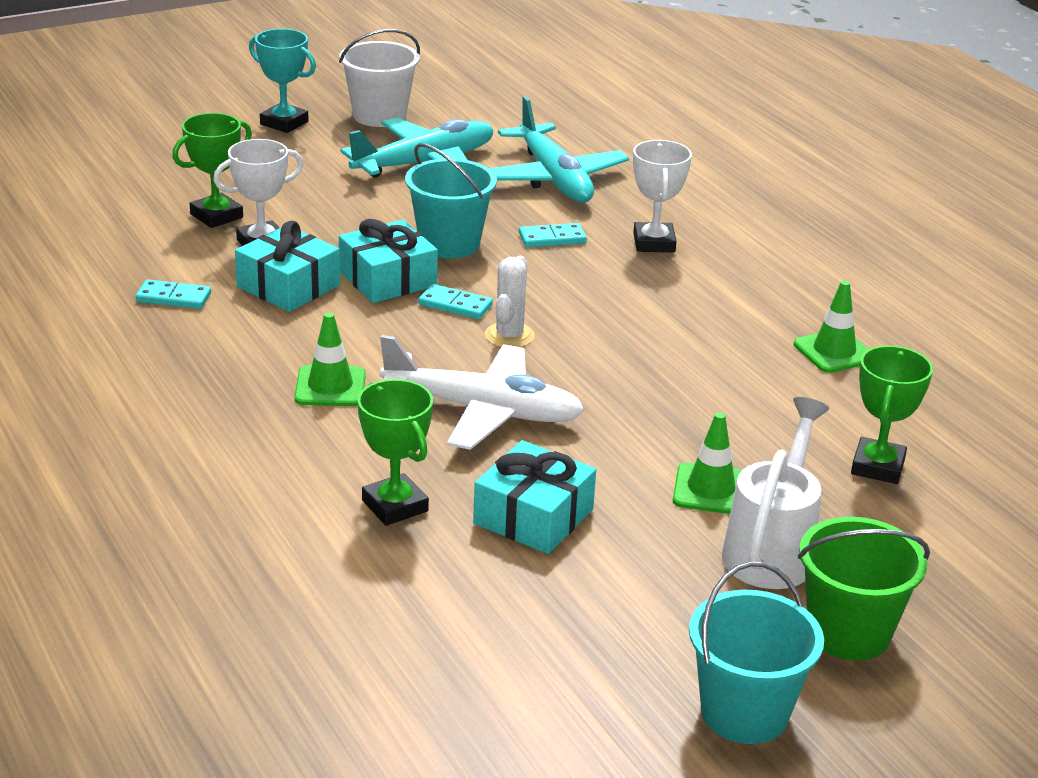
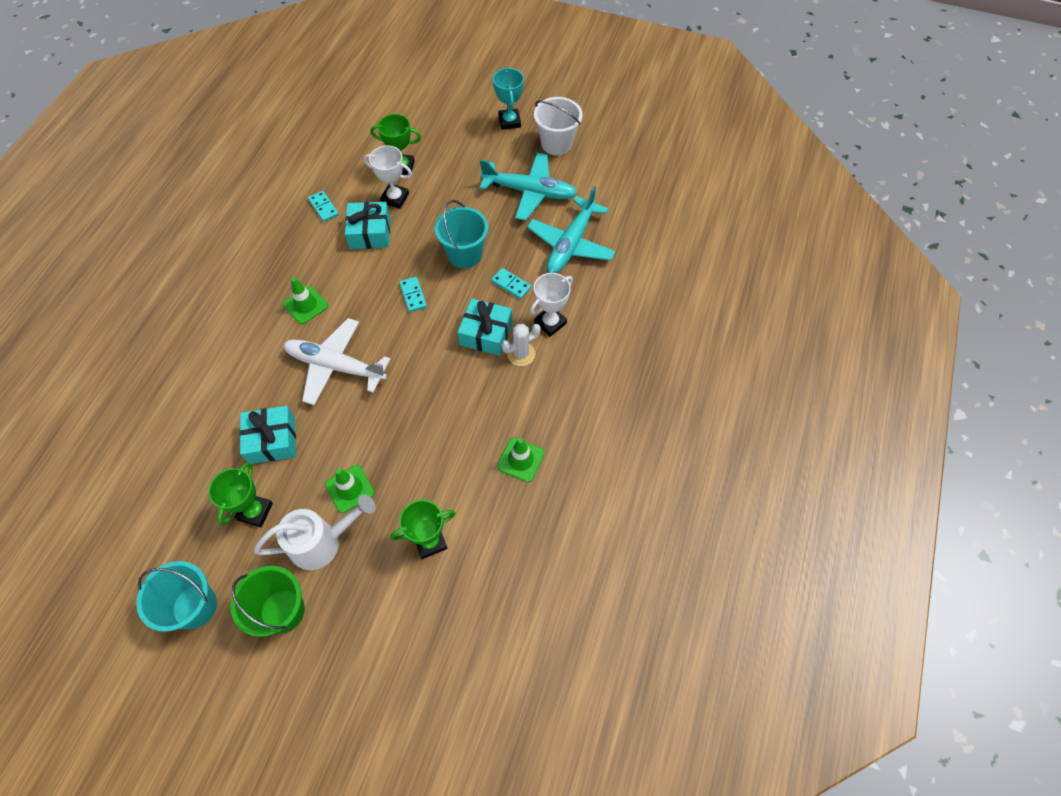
camera: 50 degrees right, 30 degrees up
(387, 279) = (411, 258): turquoise gift -> turquoise gift (486, 333)
(395, 506) = (239, 390): green trophy -> green trophy (255, 511)
(482, 411) = (336, 366): white plane -> white plane turned 135 degrees clockwise
(509, 336) = (406, 332): white cactus -> white cactus (521, 354)

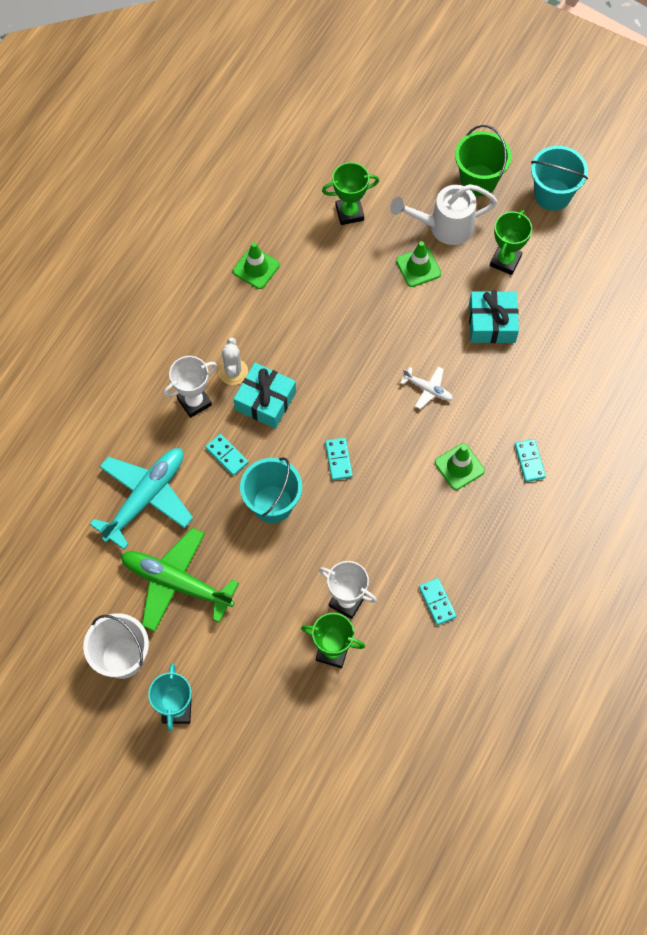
camera: 170 degrees left, 5 degrees up
(242, 319) = (529, 461): none -> turquoise domino
(336, 366) = (427, 389): white plane -> white plane, size x0.48
(370, 232) = (381, 554): turquoise gift -> none
(521, 354) = (233, 372): white cactus -> white cactus turned 75 degrees counterclockwise
(529, 192) = (177, 583): turquoise plane -> green plane

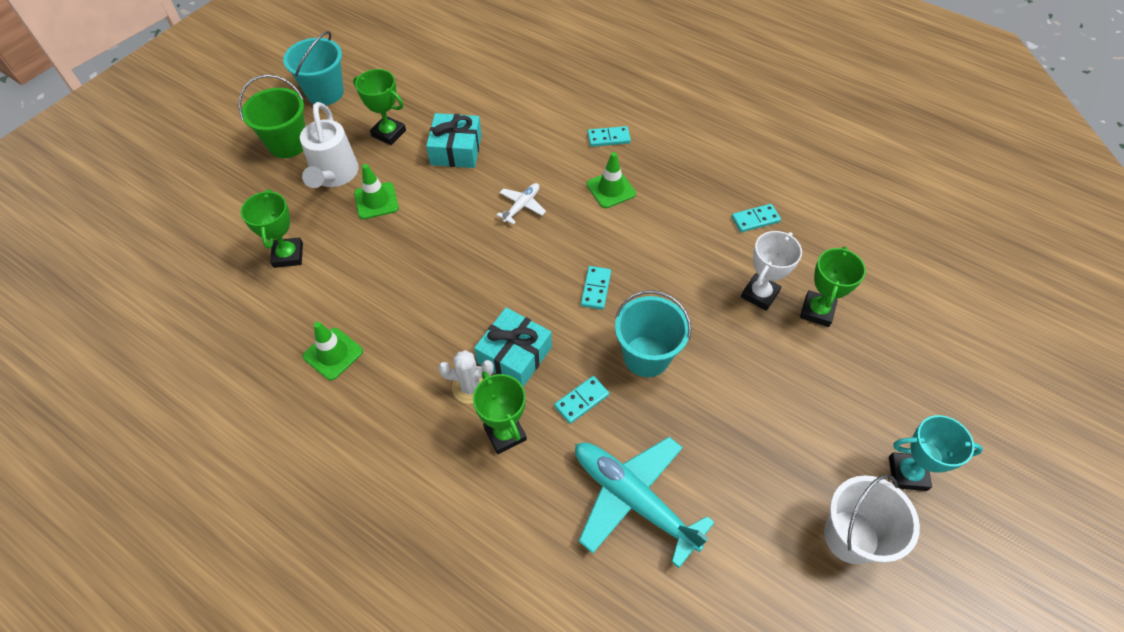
camera: 85 degrees left, 10 degrees down
(177, 583) = (748, 466): green plane -> none
(194, 402) = (505, 434): white trophy -> green trophy
(338, 460) = (595, 289): turquoise domino -> turquoise domino turned 75 degrees counterclockwise

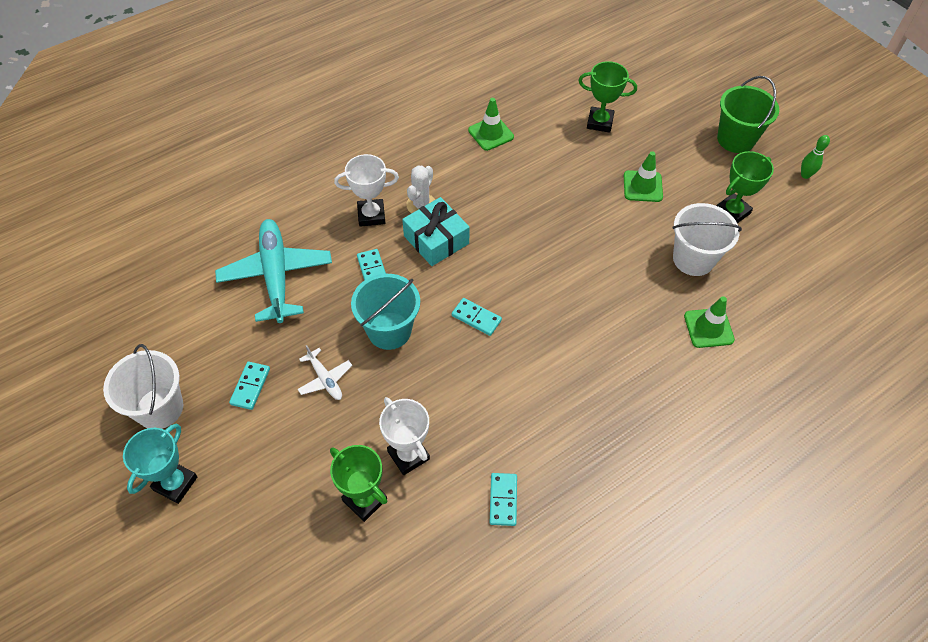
camera: 110 degrees right, 0 degrees up
(325, 92) = (805, 175): turquoise bucket -> green bowling pin
(334, 175) = (684, 163): white watering can -> none
(456, 150) = (693, 259): turquoise gift -> white bucket
(505, 434) = (371, 215): green trophy -> white trophy
(521, 206) = (599, 291): white plane -> white plane (325, 379)
(608, 138) = (674, 401): turquoise domino -> turquoise domino (250, 386)
(611, 189) = (595, 375): green traffic cone -> green traffic cone (708, 328)
(633, 500) = (276, 276): turquoise plane -> turquoise plane turned 75 degrees counterclockwise

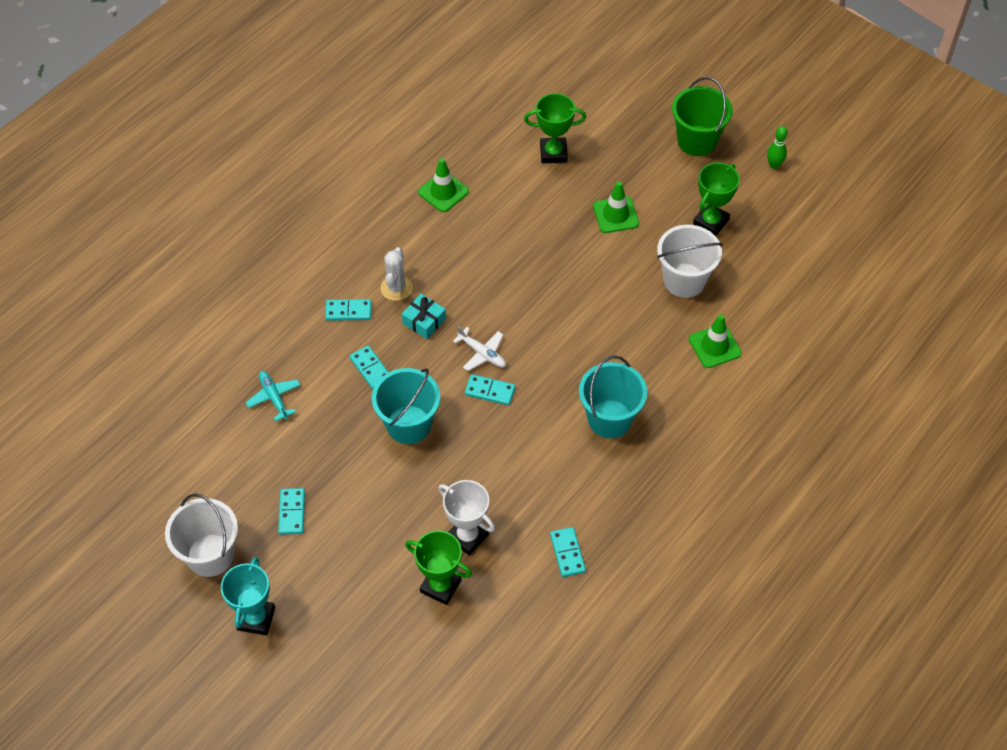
camera: 15 degrees left, 0 degrees up
(276, 276) = (274, 398): turquoise plane -> turquoise plane, size x0.48
(325, 379) = (362, 486): white plane -> white plane (482, 353)
(371, 215) = (348, 311): white trophy -> turquoise domino
(436, 240) = (424, 321): turquoise gift -> turquoise gift, size x0.63
(585, 373) = (609, 419): none -> turquoise bucket

